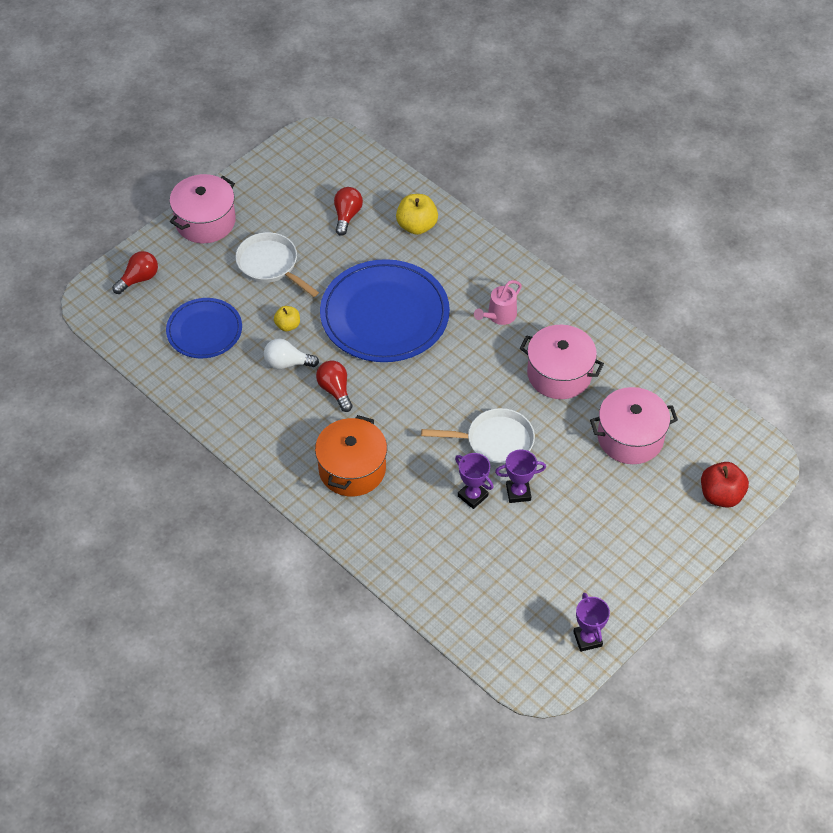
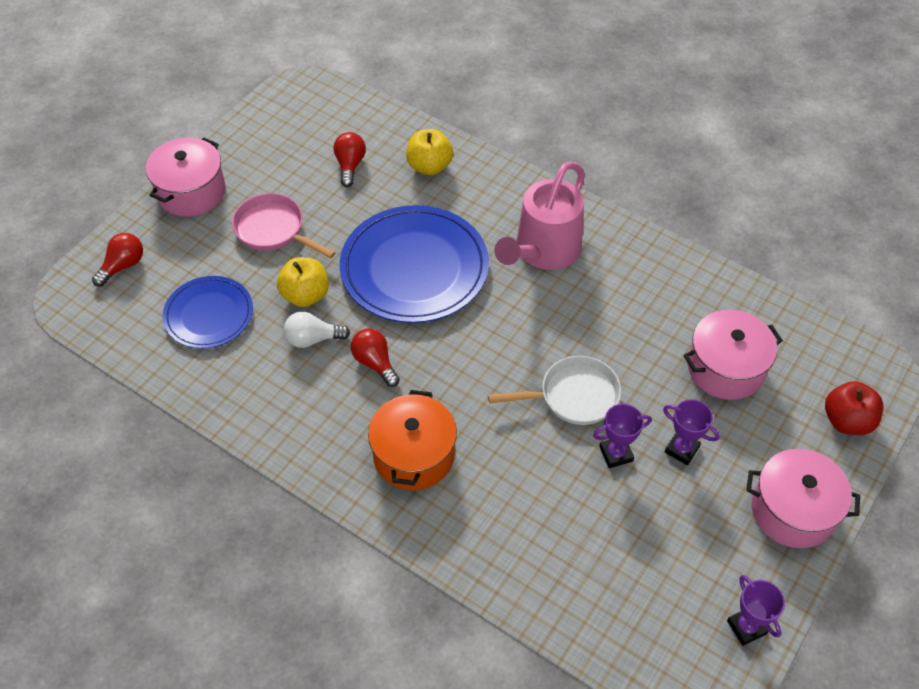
camera: 10 degrees left, 0 degrees up
(270, 265) = (273, 230): white pan -> pink pan
(288, 325) = (305, 295): yellow apple -> yellow apple, size x1.65
(472, 496) = (564, 466): purple trophy -> purple trophy (682, 449)
(499, 316) = (543, 252): pink watering can -> pink watering can, size x2.01
(559, 374) = (626, 307): pink pot -> pink pot (793, 511)

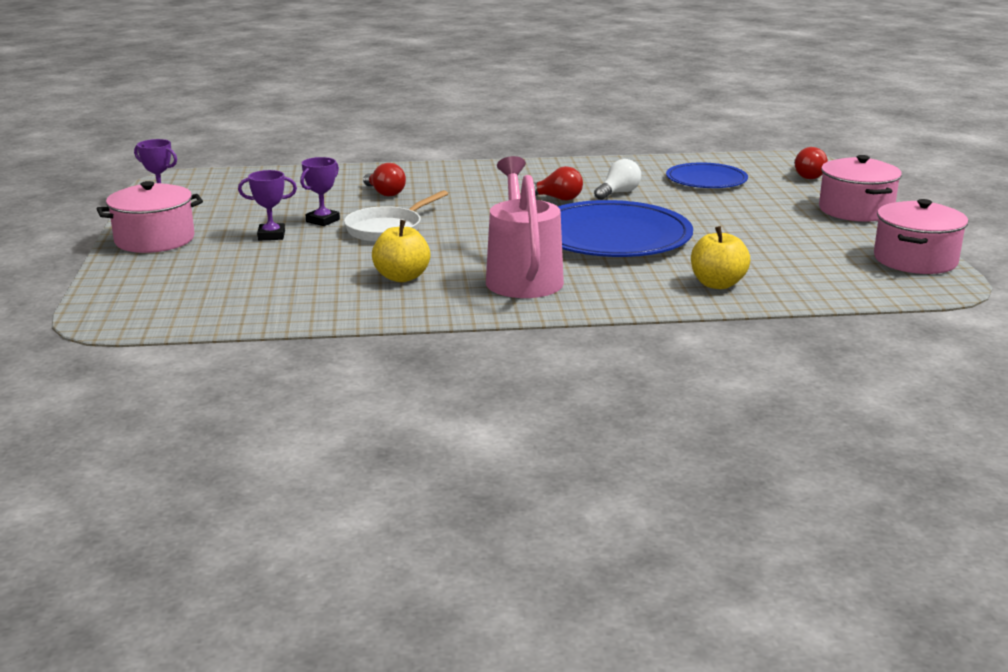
camera: 140 degrees right, 30 degrees down
(273, 230) = (754, 216): pink pan -> none
(305, 295) = (663, 203): yellow apple -> yellow apple (402, 277)
(350, 165) = (782, 260): red light bulb -> red light bulb (385, 193)
(414, 455) = (467, 183): orange pot -> none
(725, 368) = (270, 276): pink pot -> pink pot (915, 260)
(847, 421) = (129, 286): red apple -> none

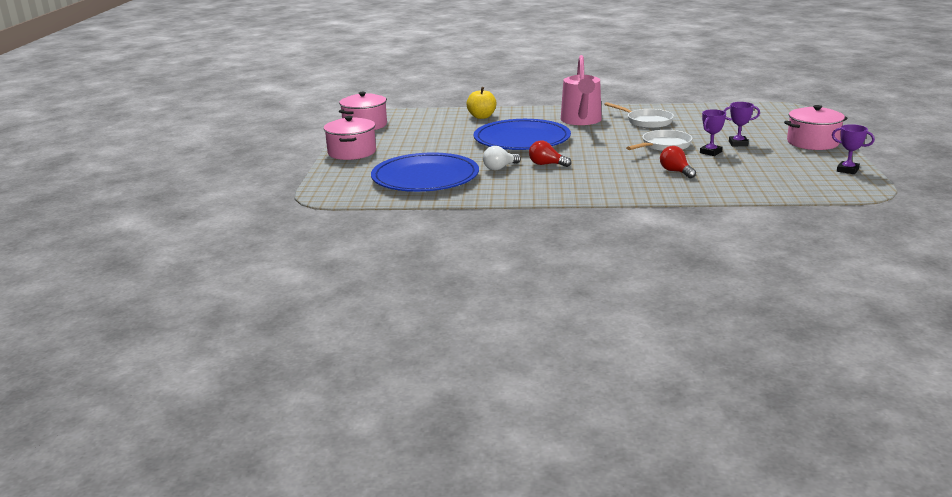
camera: 170 degrees left, 0 degrees up
(402, 277) = (646, 122): yellow apple -> white pan
(706, 180) = (425, 177): blue plate -> blue plate, size x1.71
(807, 176) = (344, 179): red light bulb -> none

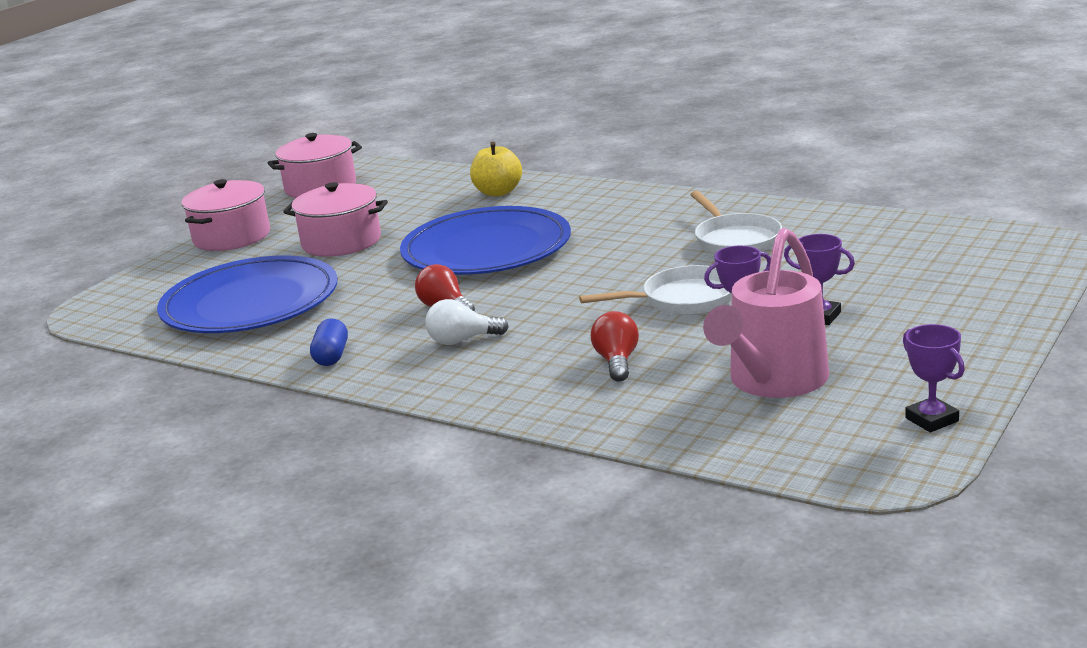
camera: 30 degrees right, 0 degrees up
(500, 168) = (371, 303): white light bulb -> white light bulb (462, 340)
(521, 191) = (331, 356): none -> blue capsule
(581, 121) = (632, 223): pink watering can -> pink watering can (773, 382)
(812, 142) = (966, 338): pink pot -> pink pot (341, 242)

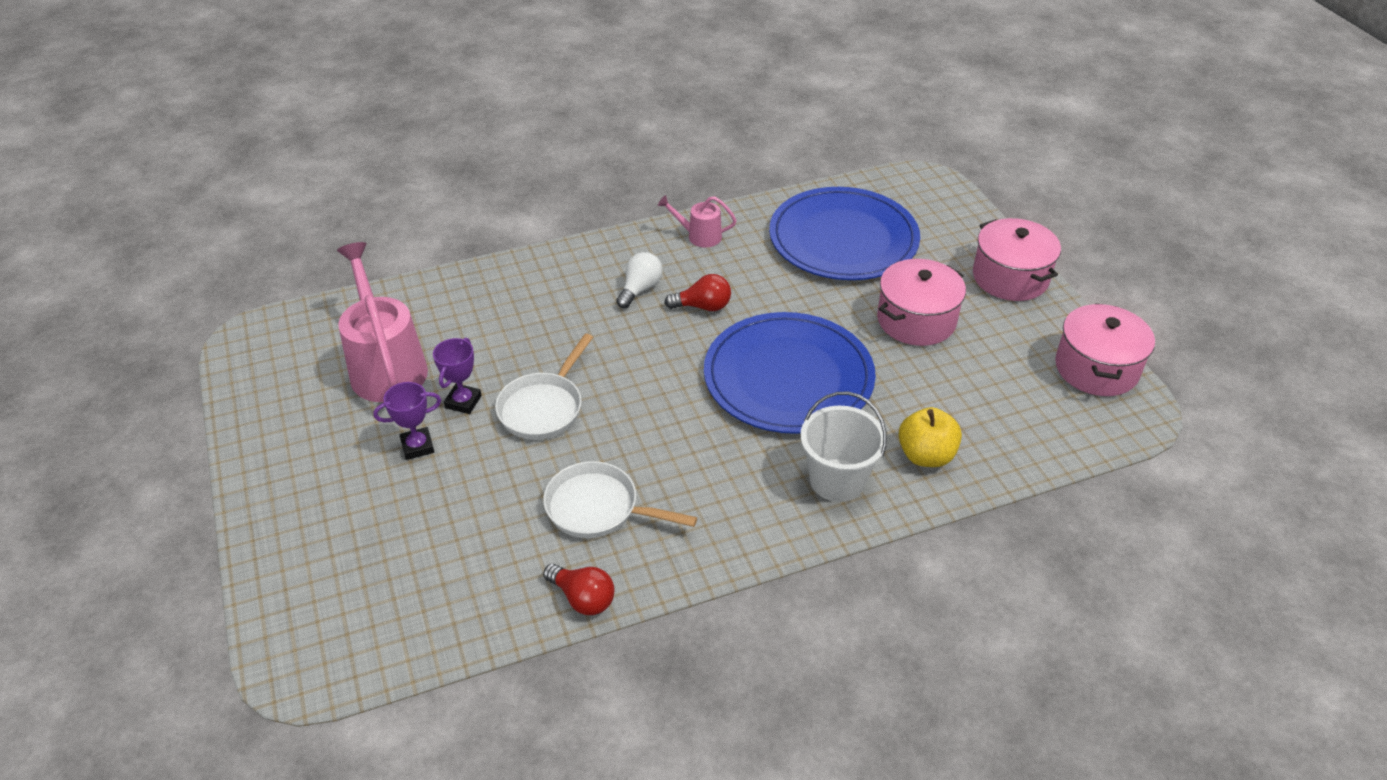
camera: 125 degrees right, 20 degrees up
(331, 356) = (699, 236): blue capsule -> pink watering can
(568, 201) = (837, 480): none -> white bucket
(617, 362) = (510, 327): red light bulb -> red light bulb (583, 598)
(932, 419) = (253, 389): purple trophy -> none

